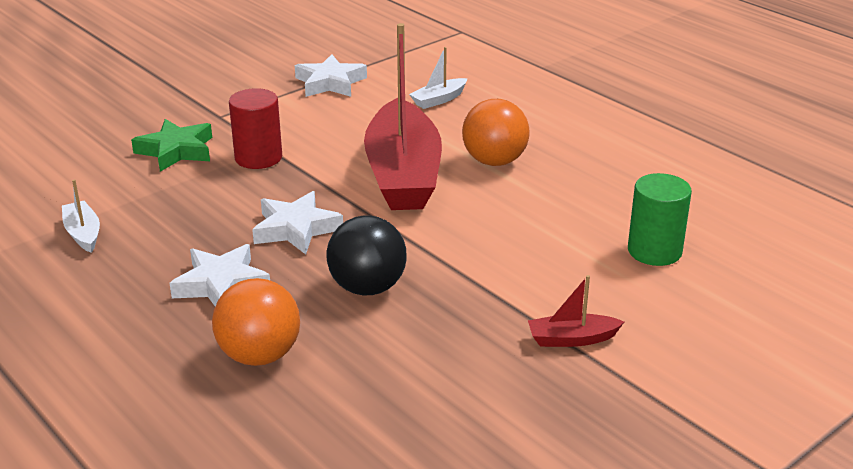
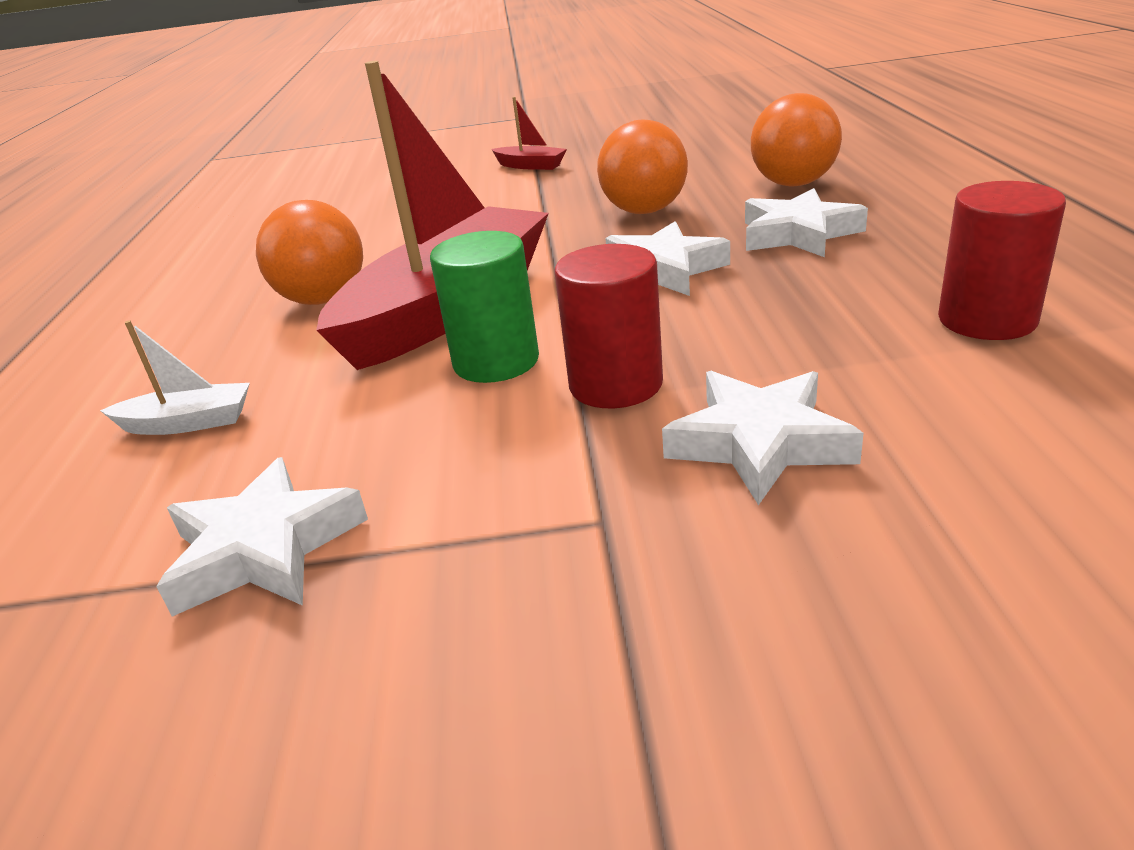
camera: 140 degrees left, 0 degrees up
(83, 233) = (987, 320): white boat -> red cylinder
(176, 151) = (760, 443): green star -> white star
(367, 288) = (644, 211): black ball -> orange ball
(654, 251) = (366, 200): green cylinder -> green cylinder (496, 361)

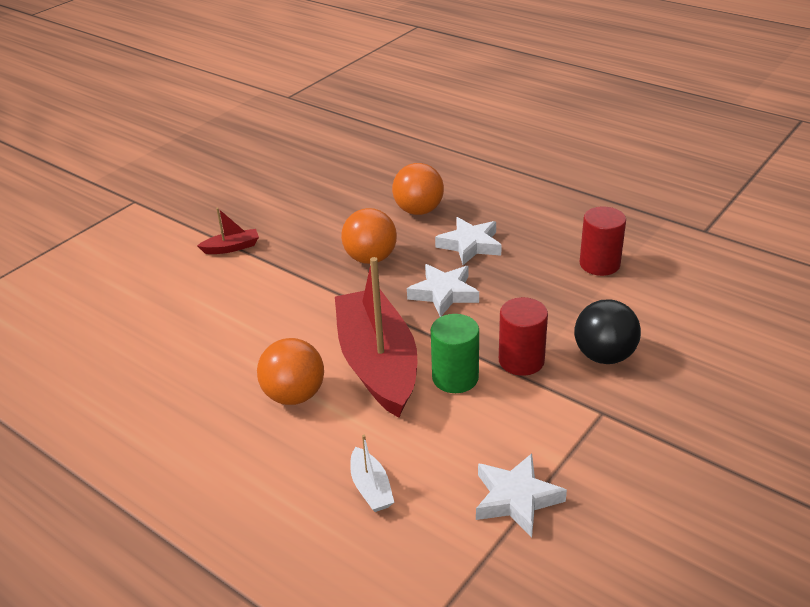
camera: 50 degrees left, 5 degrees up
(188, 423) = (371, 488): white boat -> white boat turned 120 degrees clockwise
(760, 443) = (604, 356): white star -> black ball

